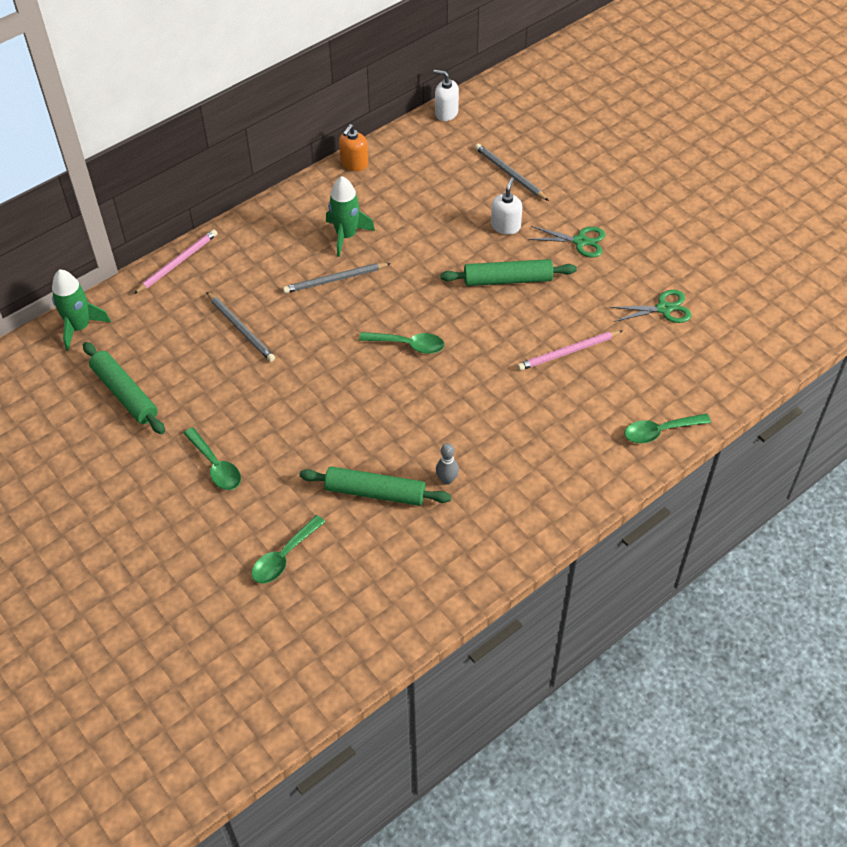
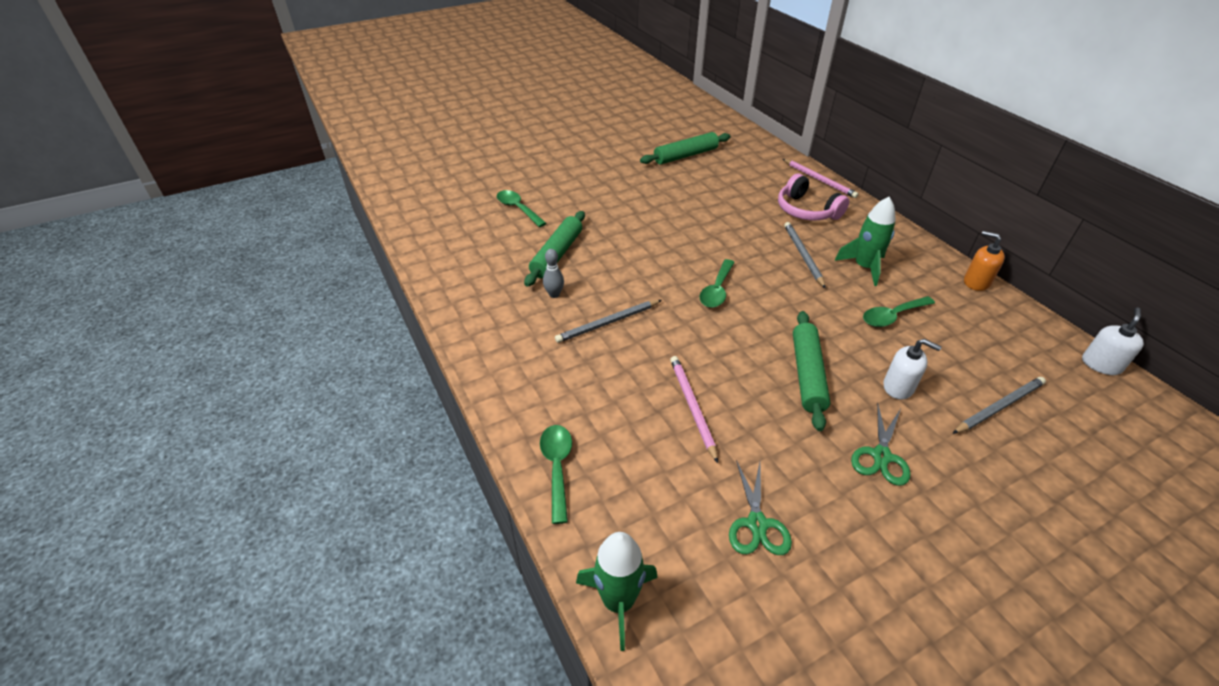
camera: 100 degrees right, 10 degrees down
(79, 327) = (751, 141): green rocket -> green rocket (618, 601)
(216, 466) = (609, 186): green spoon -> green spoon (892, 316)
(241, 329) = (744, 204): grey pencil -> grey pencil (608, 323)
(247, 275) = (806, 210): none -> pink headphones

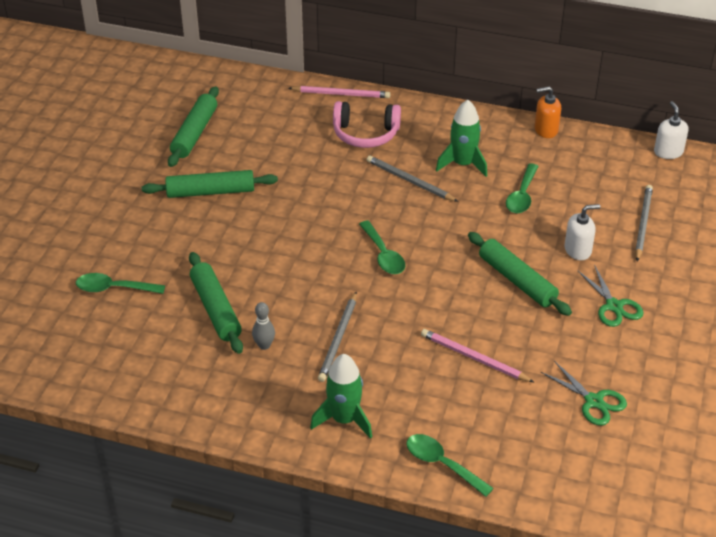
camera: 45 degrees left, 0 degrees up
(618, 601) = (573, 504): green rocket -> green rocket (344, 419)
(650, 190) = (210, 192): none -> green rolling pin

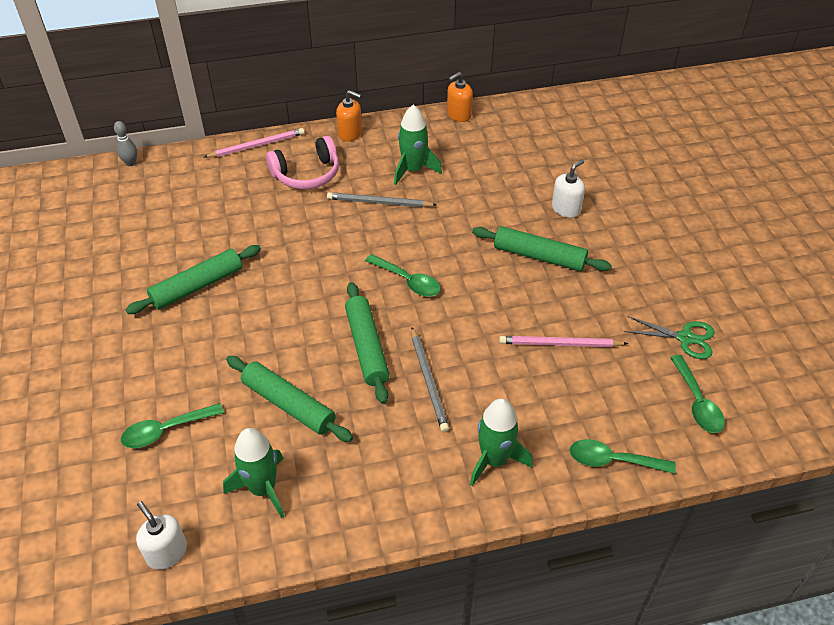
camera: 30 degrees left, 5 degrees up
(153, 359) = (263, 488): none -> green rocket
(195, 133) = (139, 234): green rolling pin -> green rolling pin (367, 347)
(264, 345) = (364, 420): grey bowling pin -> grey bowling pin (130, 163)
(431, 112) = (350, 133): none -> orange soap dispenser
(522, 196) = (484, 179): green spoon -> green spoon (697, 402)
(614, 306) = (632, 246): green scissors -> none
(643, 223) = (597, 166): grey pencil -> none
(668, 152) = (567, 99): white soap dispenser -> white soap dispenser (166, 552)

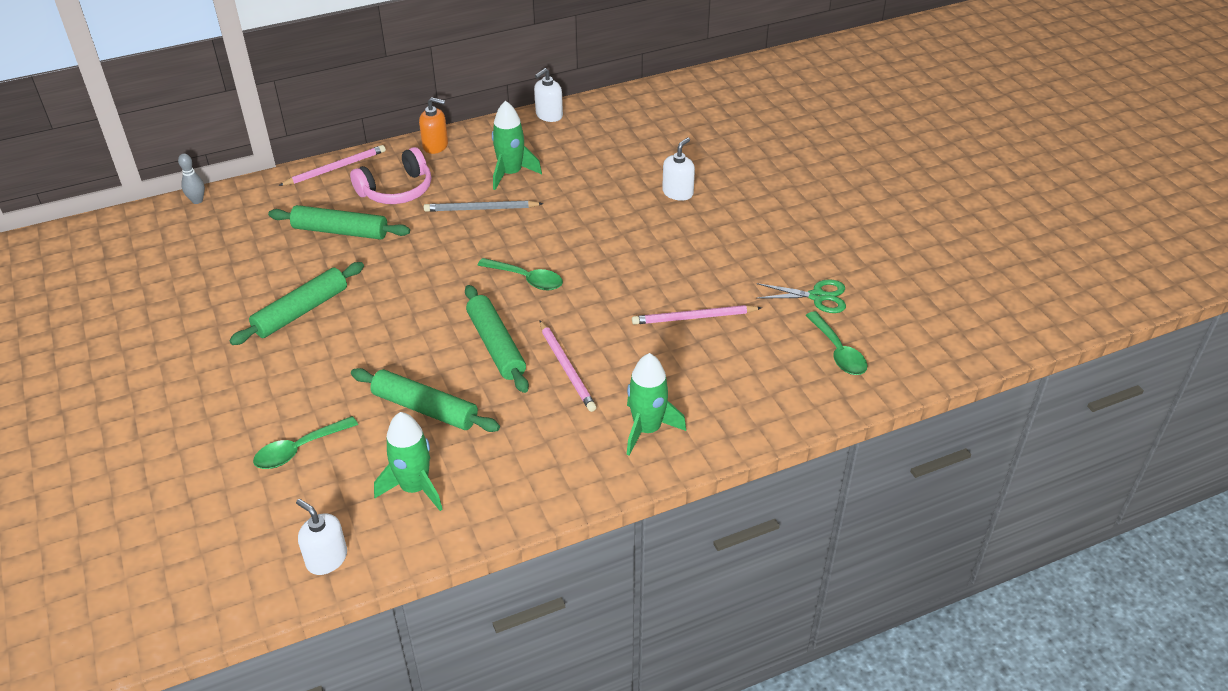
camera: 10 degrees left, 5 degrees down
(429, 381) = (567, 368): grey pencil -> pink pencil
(458, 115) = (549, 115): orange soap dispenser -> white soap dispenser
(539, 256) = (658, 240): green rolling pin -> green rolling pin (340, 231)
(612, 460) = (764, 414): green spoon -> none

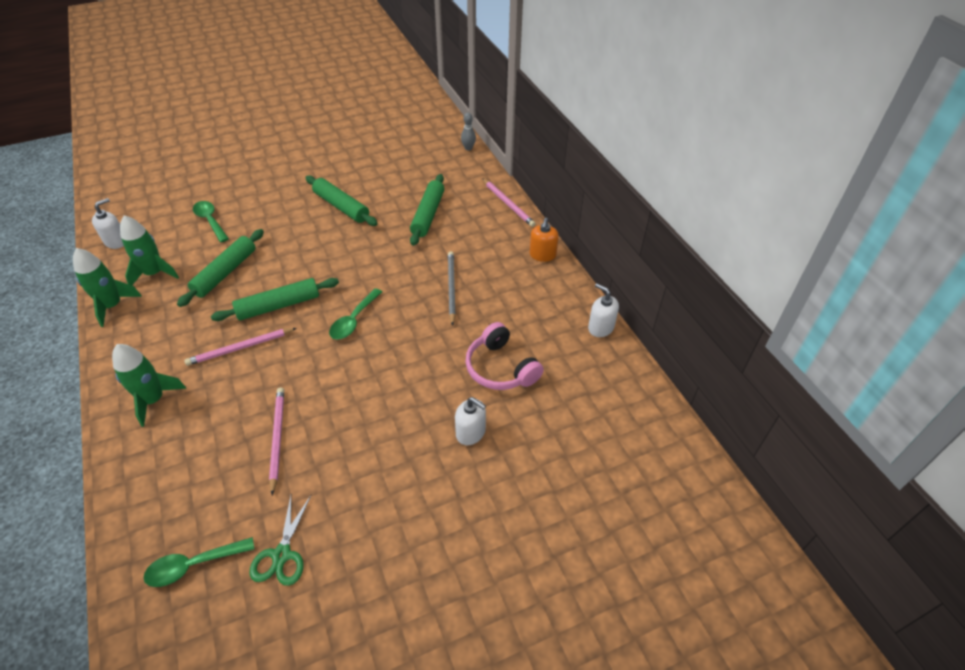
camera: 90 degrees right, 5 degrees up
(396, 190) = (479, 238): pink headphones -> pink headphones (501, 368)
(511, 173) = (502, 304): green rocket -> green rocket (113, 306)

